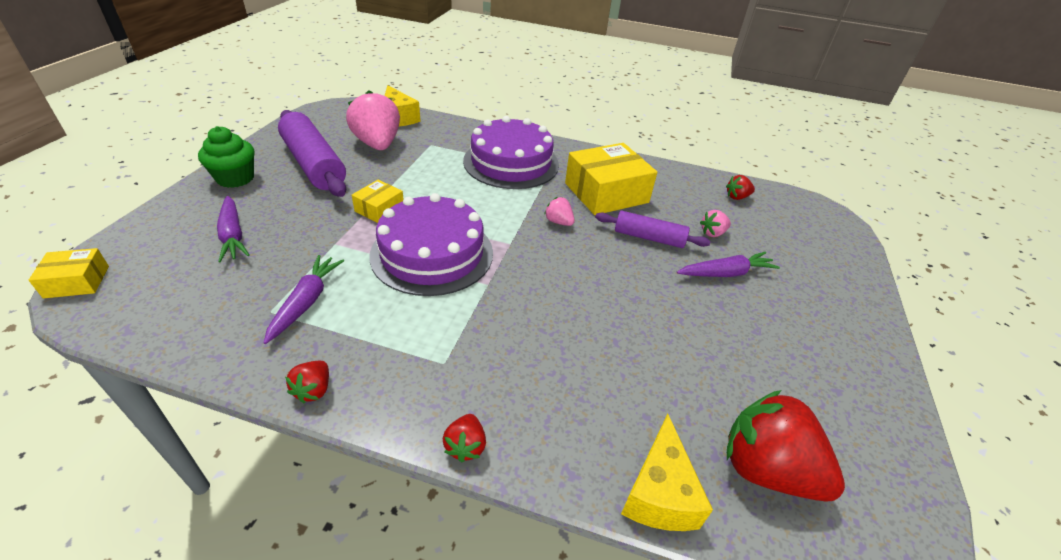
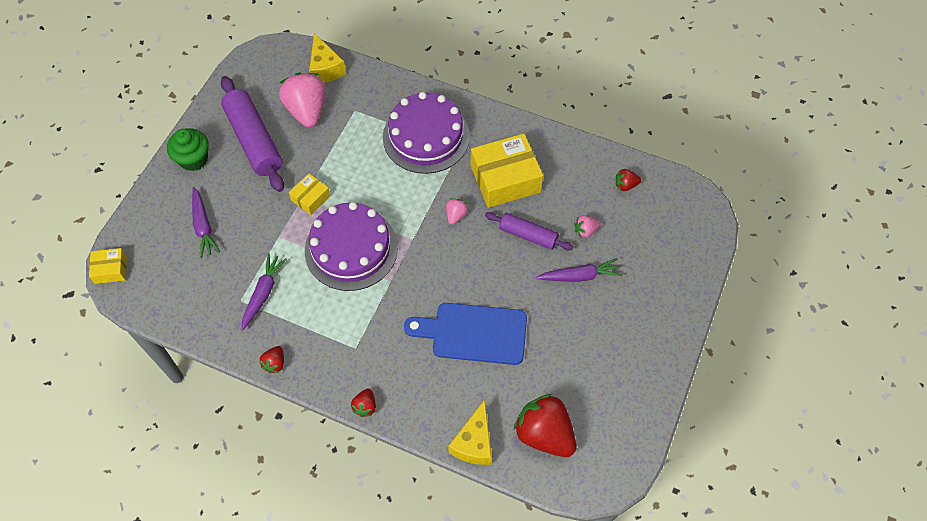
camera: 10 degrees right, 20 degrees up
(558, 222) = (456, 215): pink strawberry -> pink strawberry turned 60 degrees clockwise
(613, 338) = (474, 333): none -> blue cutting board

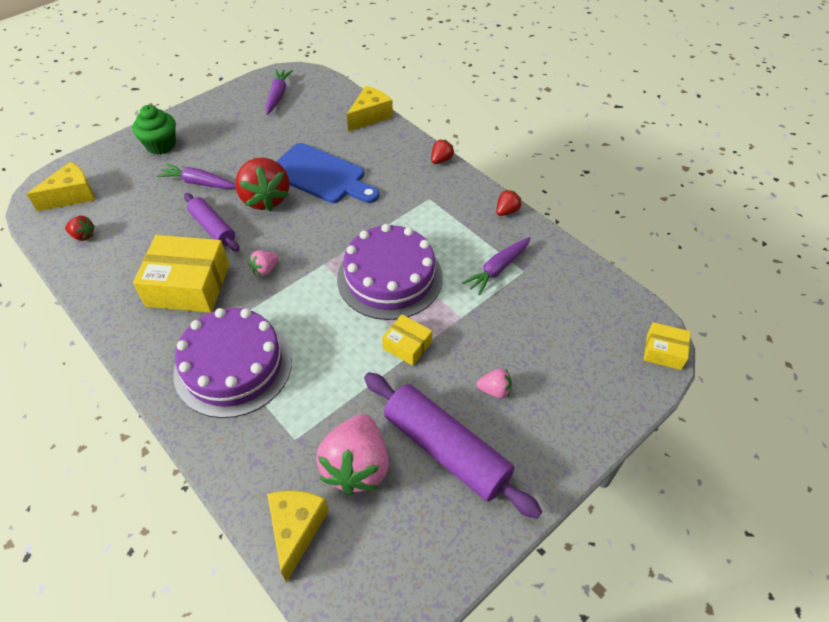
camera: 155 degrees left, 10 degrees down
(193, 159) = (537, 455): green cupcake -> green cupcake (161, 145)
(203, 226) = (544, 360): purple carrot -> purple carrot (278, 96)
(254, 140) = (446, 450): purple rolling pin -> purple rolling pin turned 45 degrees counterclockwise
(311, 198) = (407, 345): yellow box -> yellow box turned 60 degrees clockwise
(544, 434) = (316, 105): red strawberry -> red strawberry (265, 199)
(585, 231) = (159, 213): pink strawberry -> pink strawberry (494, 390)
(675, 216) = (72, 196): none -> yellow cheese

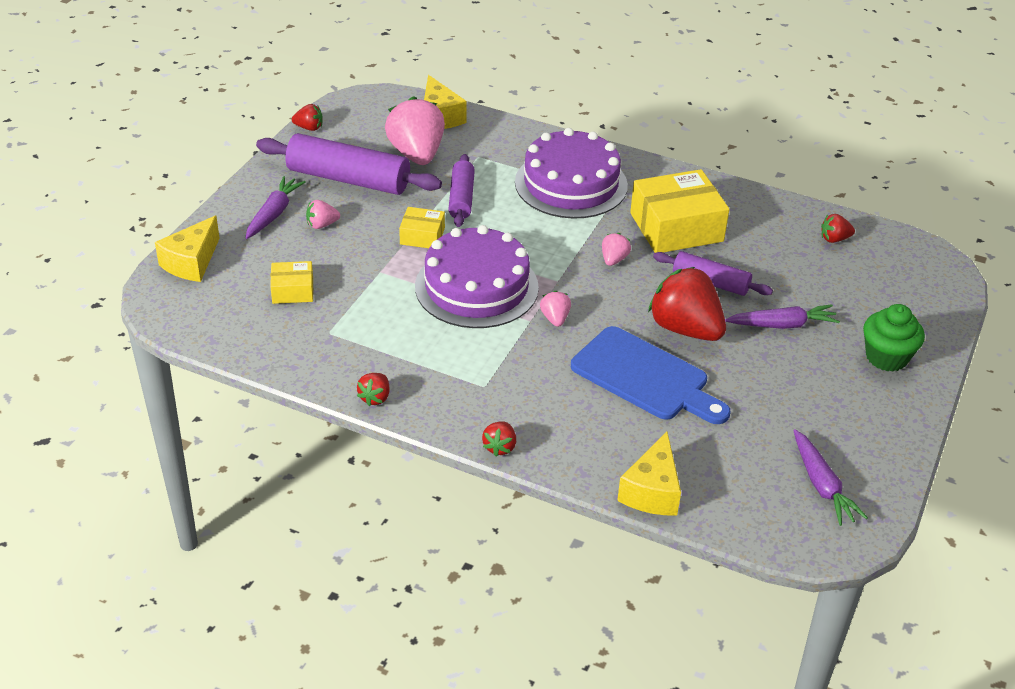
camera: 155 degrees right, 10 degrees down
(72, 196) = (903, 271): yellow cheese -> yellow cheese (191, 262)
(321, 175) = (645, 377): blue cutting board -> blue cutting board turned 150 degrees counterclockwise
(346, 382) = (461, 198): none -> purple rolling pin
(348, 233) = (555, 318): none -> pink strawberry
(461, 567) = (309, 128): none -> red strawberry
(498, 269) = (359, 326): purple carrot -> purple carrot (273, 214)
(663, 351) = (156, 295): yellow box -> yellow box (293, 290)

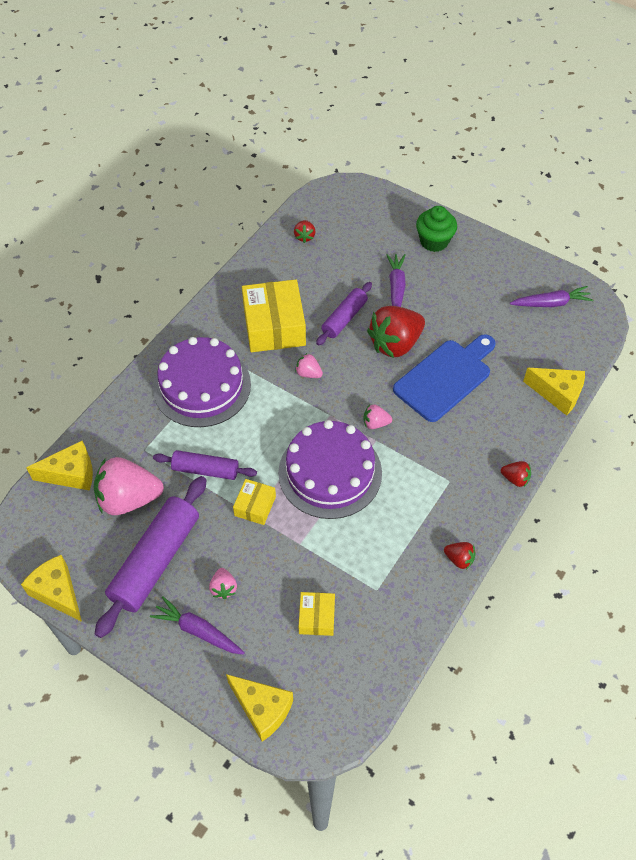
camera: 80 degrees left, 15 degrees up
(309, 128) = (58, 592): red strawberry -> yellow cheese

